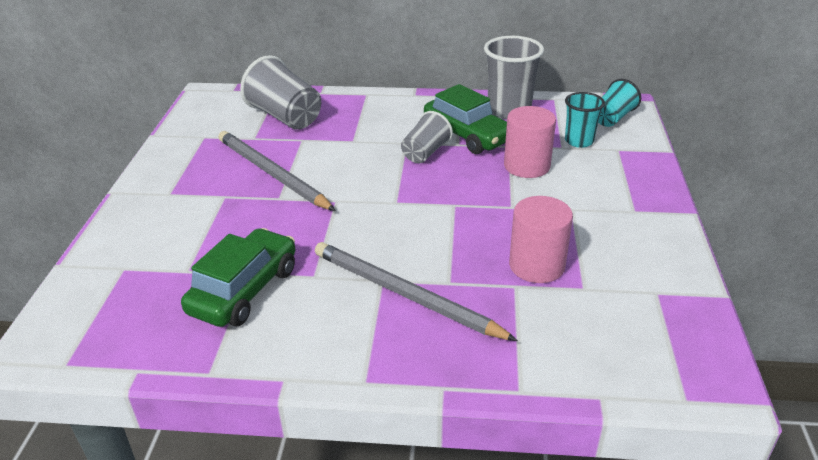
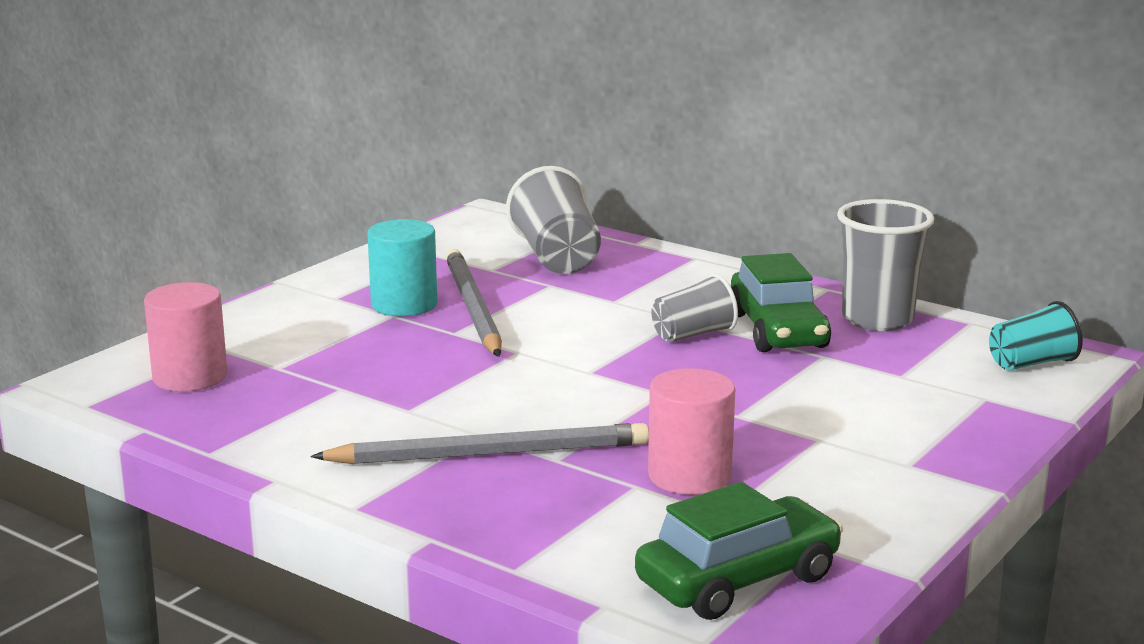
camera: 30 degrees right, 15 degrees down
(223, 185) = (404, 305): none -> turquoise cylinder
(244, 290) = (319, 400): green car -> green car (738, 580)
(404, 294) = (490, 453): grey pencil -> grey pencil turned 105 degrees clockwise
(527, 166) = (818, 381): pink cylinder -> pink cylinder (190, 377)
(579, 141) = (937, 375): turquoise cup -> none

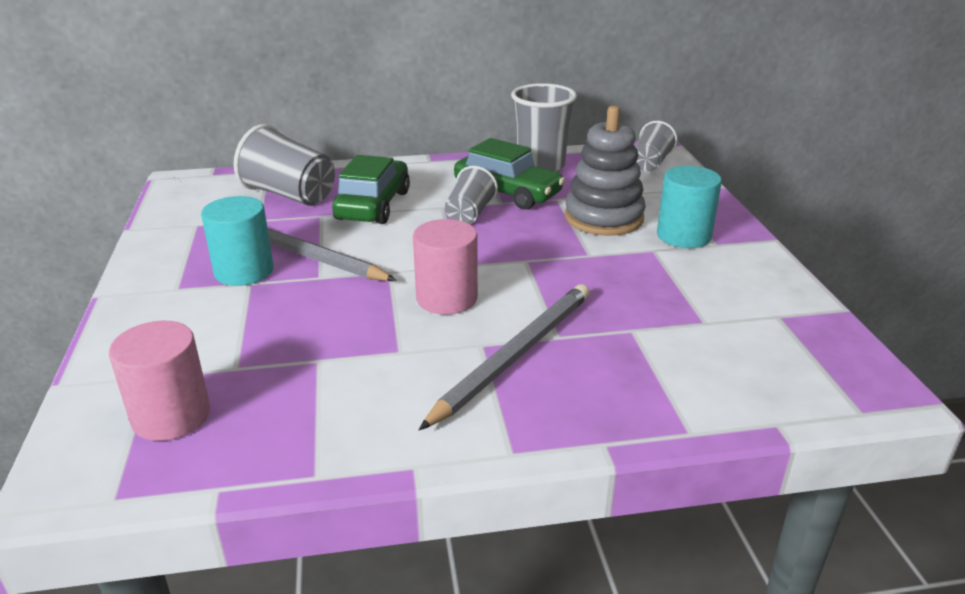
camera: 45 degrees left, 10 degrees up
(689, 476) = (644, 307): pink cylinder -> pink cylinder (446, 298)
(738, 580) = (794, 360): green car -> green car (373, 205)
(832, 391) = (603, 218): none -> grey stacking toy
(887, 442) = (683, 236): none -> turquoise cylinder
(1031, 363) = (650, 163): turquoise cup -> grey cup

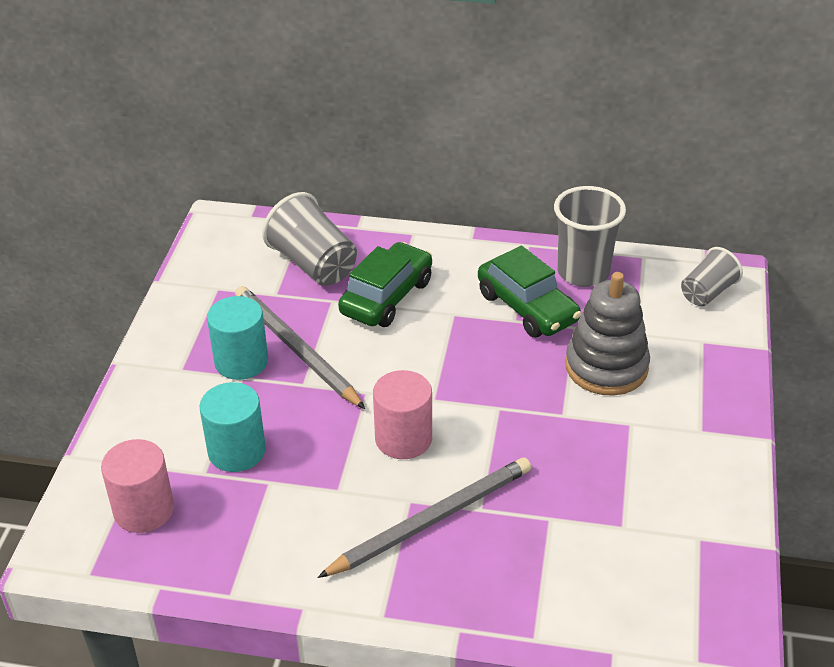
camera: 20 degrees right, 10 degrees up
(469, 214) = (474, 331): grey cup -> none
(683, 236) = (674, 411): turquoise cylinder -> turquoise cylinder (237, 451)

